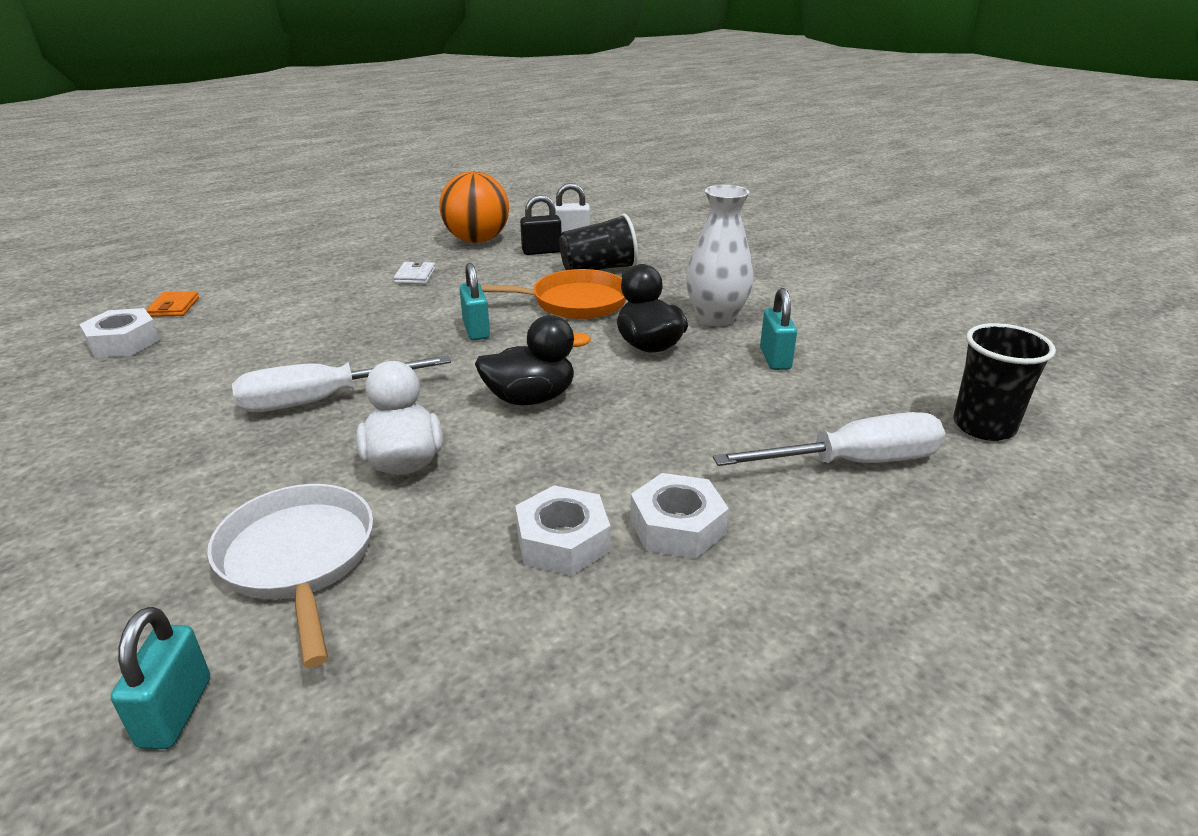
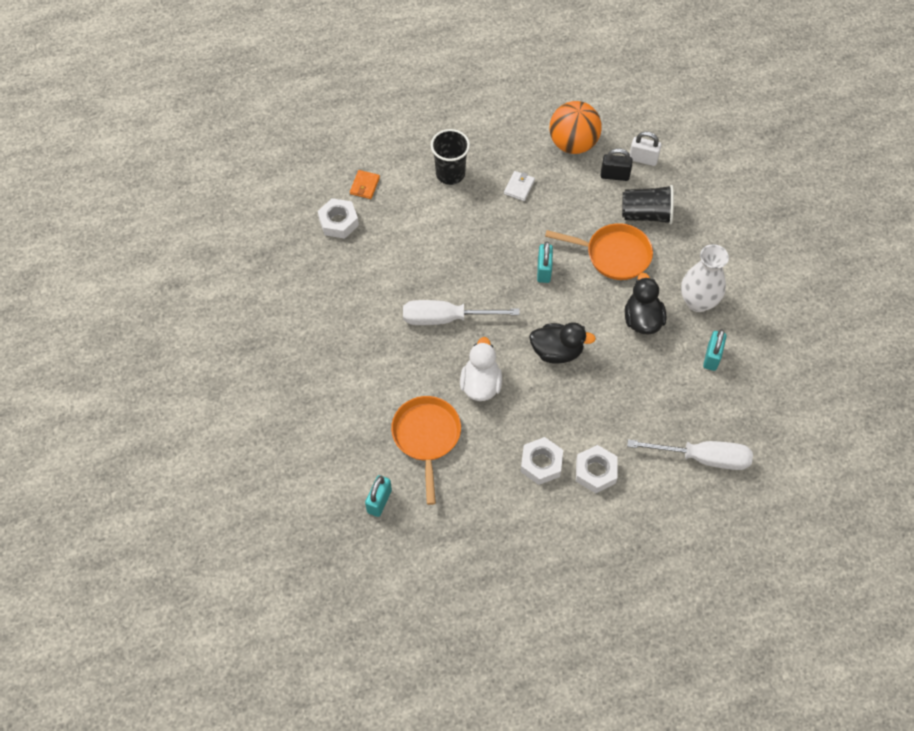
camera: 20 degrees right, 30 degrees up
(299, 559) = (426, 437): white pan -> orange pan
(983, 426) = (791, 454): black cup -> black cup (450, 174)

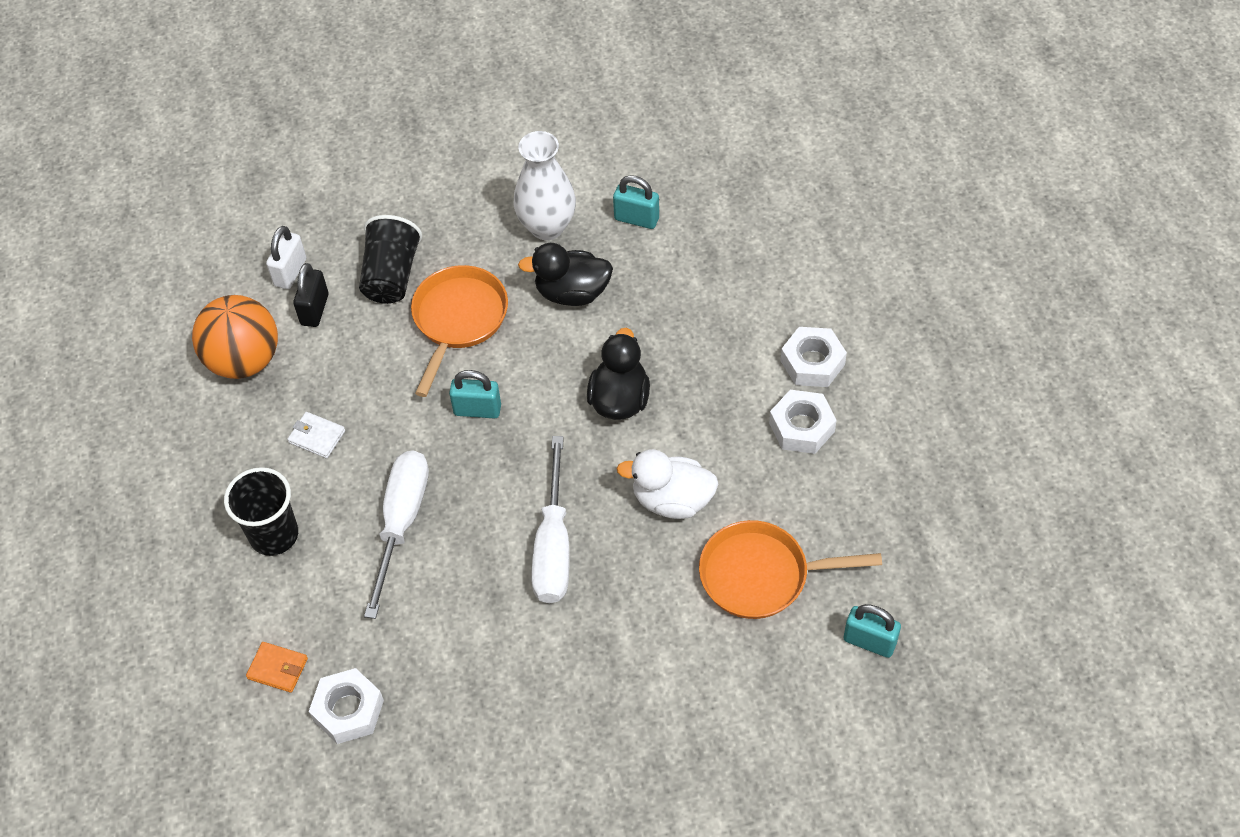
camera: 85 degrees left, 5 degrees down
(703, 458) = (788, 241): white screwdriver -> white screwdriver (401, 522)

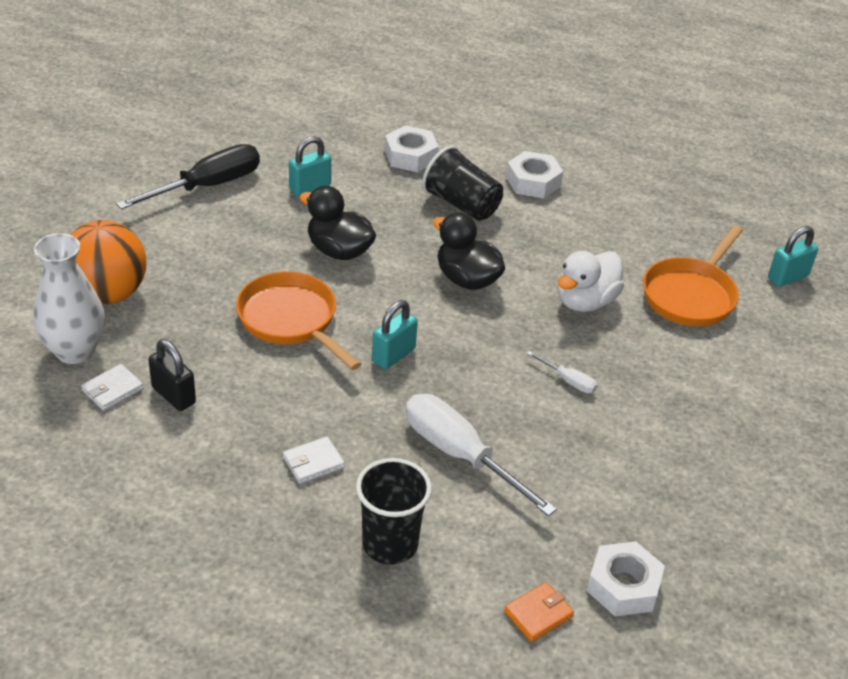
camera: 60 degrees left, 15 degrees down
(244, 360) = (172, 468): orange ball -> orange ball (108, 293)
(290, 272) = (112, 390): white padlock -> white wallet
(391, 275) = (197, 333): black cup -> black cup (462, 204)
(547, 227) = (259, 230): white vase -> white vase (75, 351)
(553, 546) = (568, 381): white screwdriver -> white screwdriver, size x0.45
(570, 156) = (207, 186): none -> black screwdriver
(572, 293) = (339, 251): black duck -> black duck turned 90 degrees clockwise
(801, 427) = (583, 214): white nut -> white nut (410, 156)

